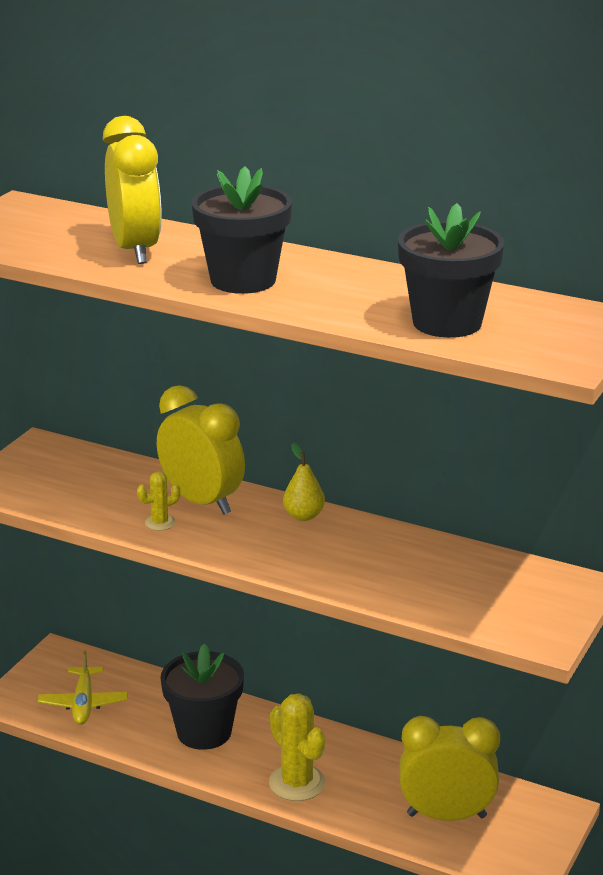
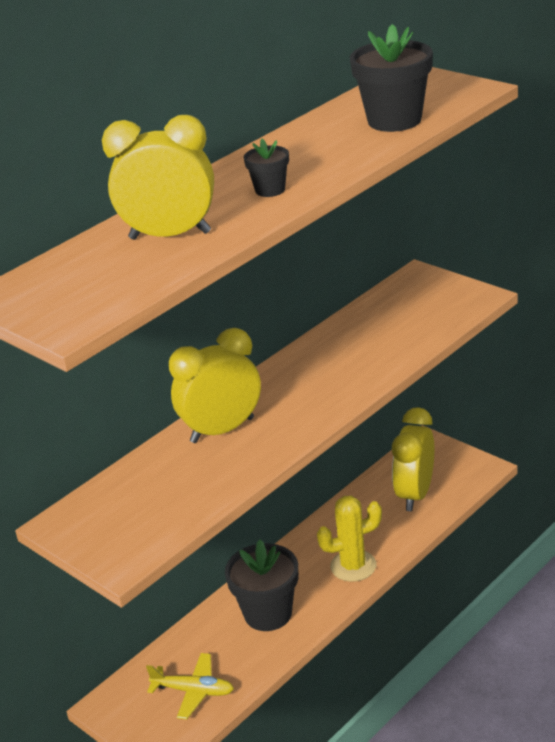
camera: 70 degrees left, 5 degrees up
(160, 523) = (246, 455): yellow cactus -> none
(243, 280) = (270, 190): black flower pot -> black flower pot, size x0.51
(303, 516) = (271, 380): yellow pear -> none

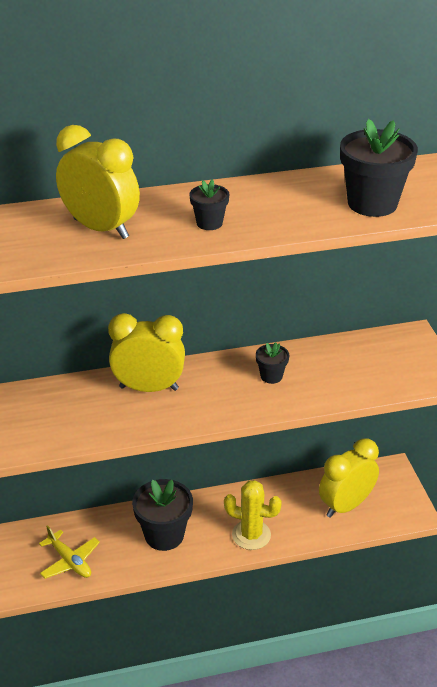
camera: 30 degrees right, 5 degrees up
(330, 364) = (271, 376): none -> black flower pot

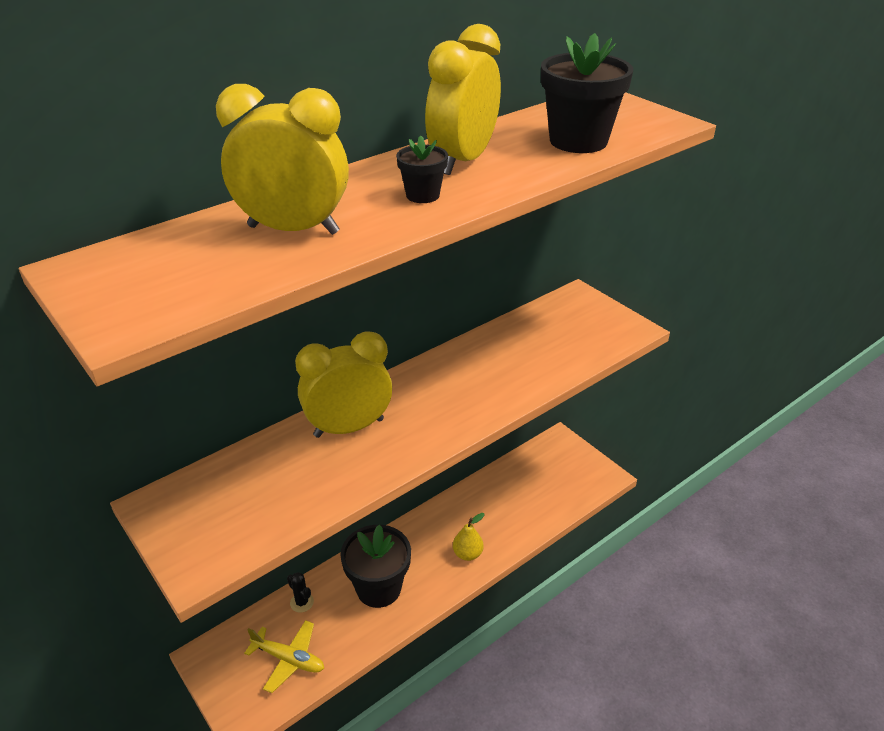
camera: 25 degrees left, 0 degrees up
(100, 524) = (302, 602): none -> black cactus
(251, 535) = (467, 554): yellow cactus -> yellow pear
(271, 376) = (472, 375): black flower pot -> none
(346, 505) = (539, 490): yellow clock -> yellow clock (462, 161)

